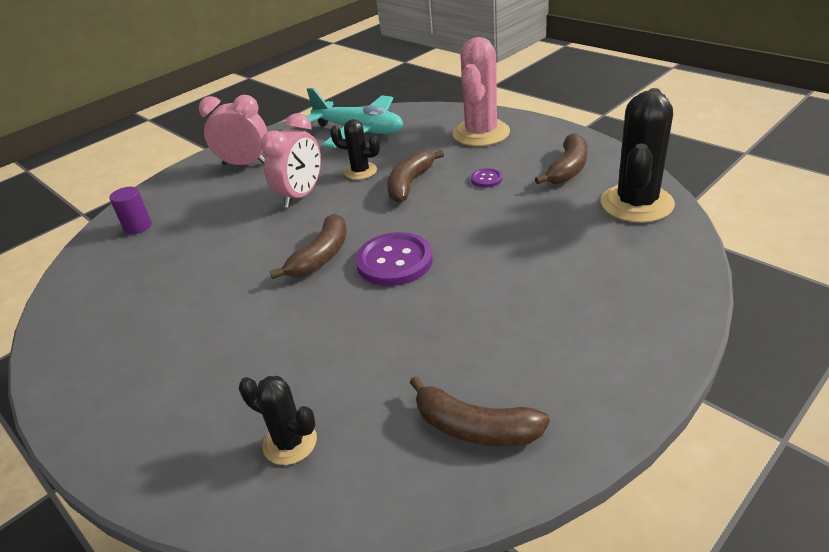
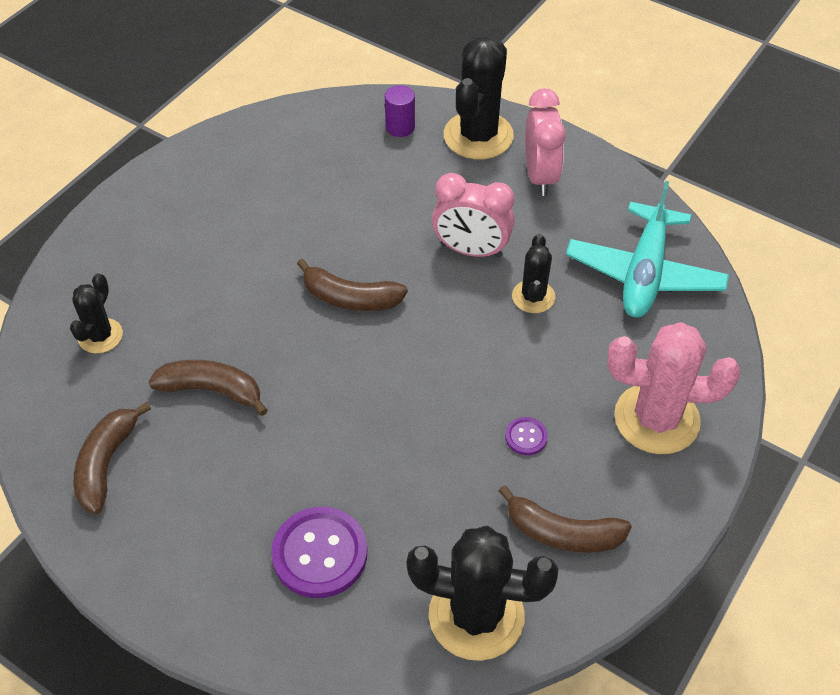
camera: 75 degrees right, 15 degrees up
(181, 189) = (478, 136): none -> black cactus
(394, 261) = (343, 365): purple button -> purple button (320, 553)
(409, 183) = (507, 354): brown banana -> brown banana (212, 390)

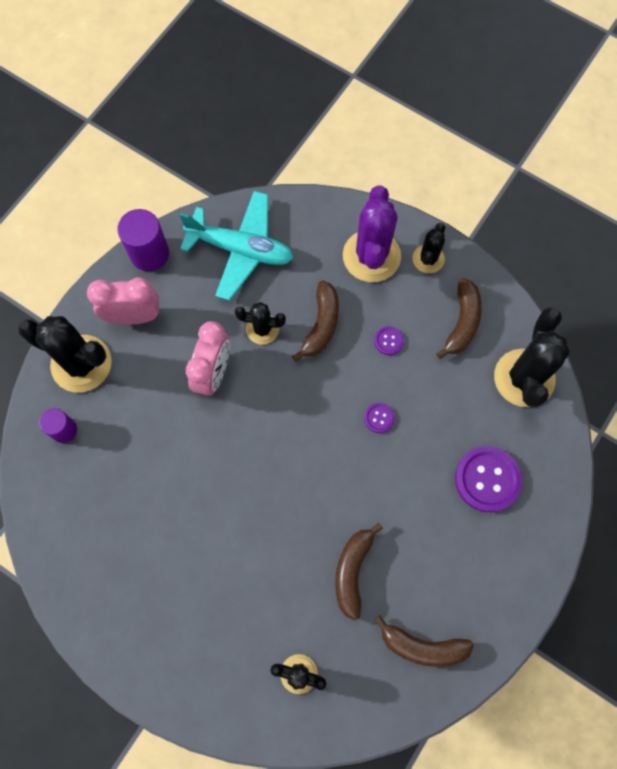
camera: 90 degrees left, 20 degrees up
(350, 298) = (261, 467): brown banana -> brown banana (321, 325)
(412, 423) = (379, 418): none -> purple button
(625, 186) = (149, 254): none -> purple cylinder
(656, 419) = (371, 256): pink cactus -> purple cactus
(662, 491) = (428, 259): none -> black cactus

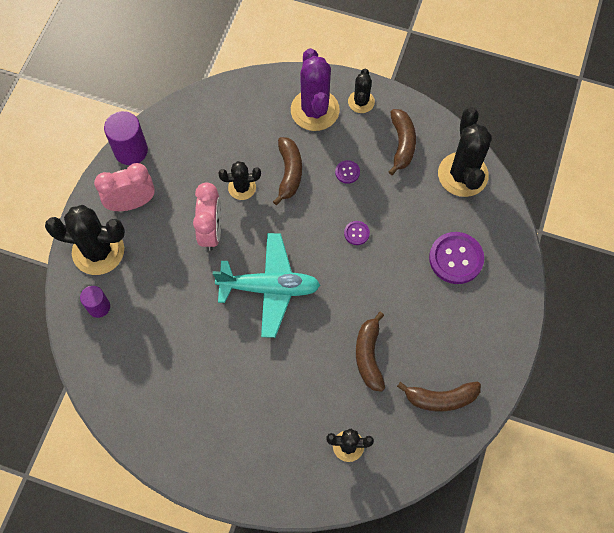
camera: 15 degrees left, 5 degrees down
(240, 249) = (206, 130): turquoise plane -> turquoise plane (269, 288)

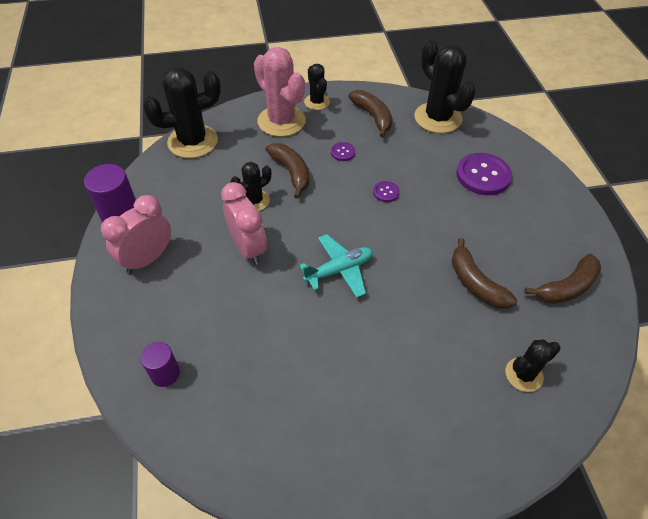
camera: 30 degrees left, 15 degrees down
(98, 251) = (134, 318): black cactus -> black cactus (193, 141)
(269, 288) = (339, 270): turquoise plane -> turquoise plane, size x0.66
(315, 110) = (281, 121): purple cactus -> pink cactus

